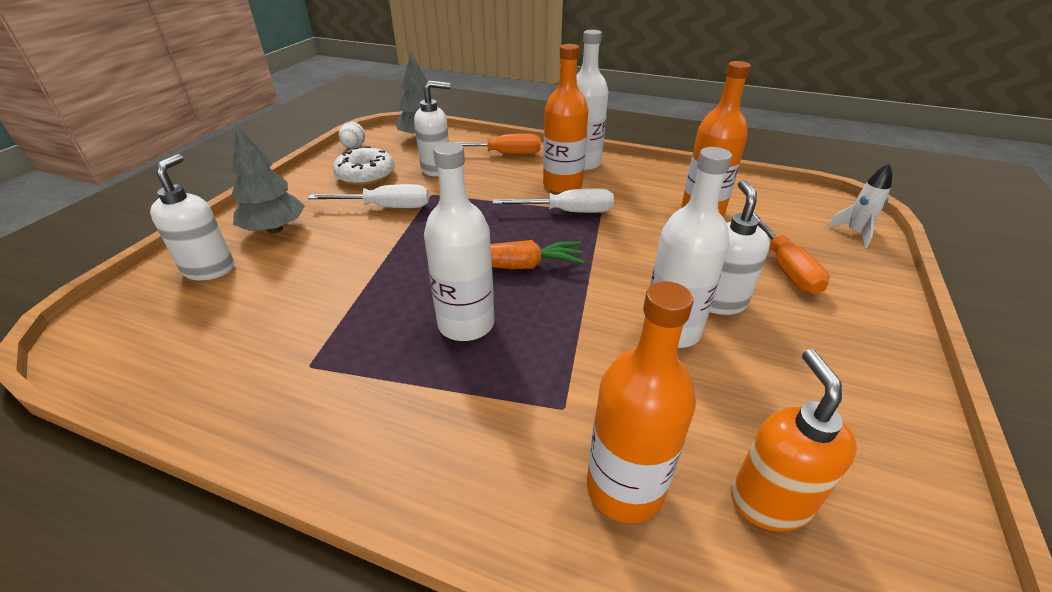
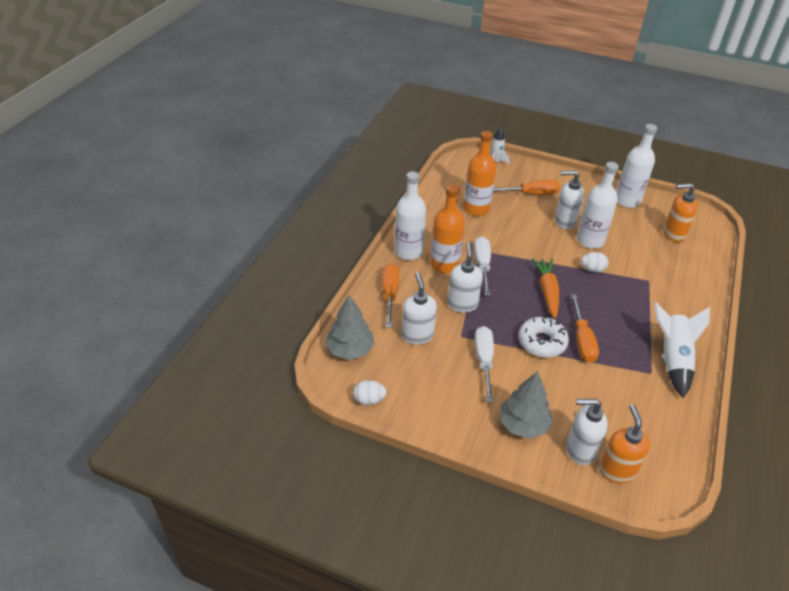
camera: 90 degrees left, 5 degrees up
(155, 297) = (616, 470): none -> orange soap dispenser
(329, 405) = (673, 359): none -> white rocket
(365, 175) = (429, 382): white donut -> white donut (542, 342)
(404, 291) = (582, 340): none -> orange screwdriver
(466, 324) = (603, 312): white bottle -> white bottle (627, 201)
(488, 196) = (462, 304): none -> white soap dispenser
(582, 323) = (592, 269): none -> white egg
(624, 488) = (681, 267): orange bottle -> none

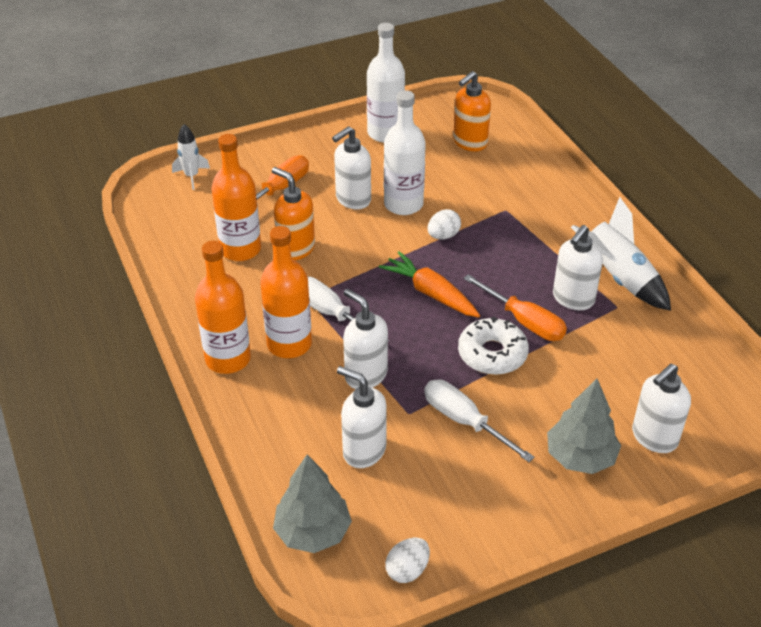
camera: 45 degrees left, 0 degrees up
(390, 294) = (272, 427): orange screwdriver -> none
(408, 252) = (228, 359): white bottle -> orange bottle
(616, 470) = (703, 429): orange soap dispenser -> orange soap dispenser (295, 249)
(628, 350) = (573, 299): none -> white soap dispenser

